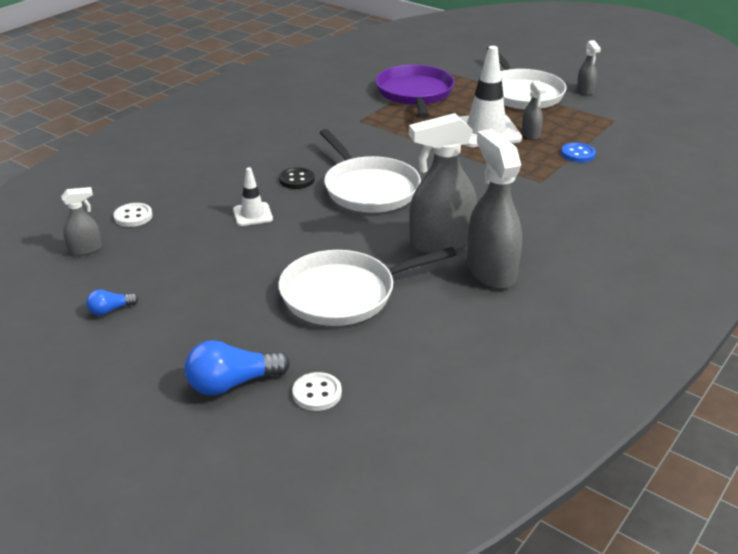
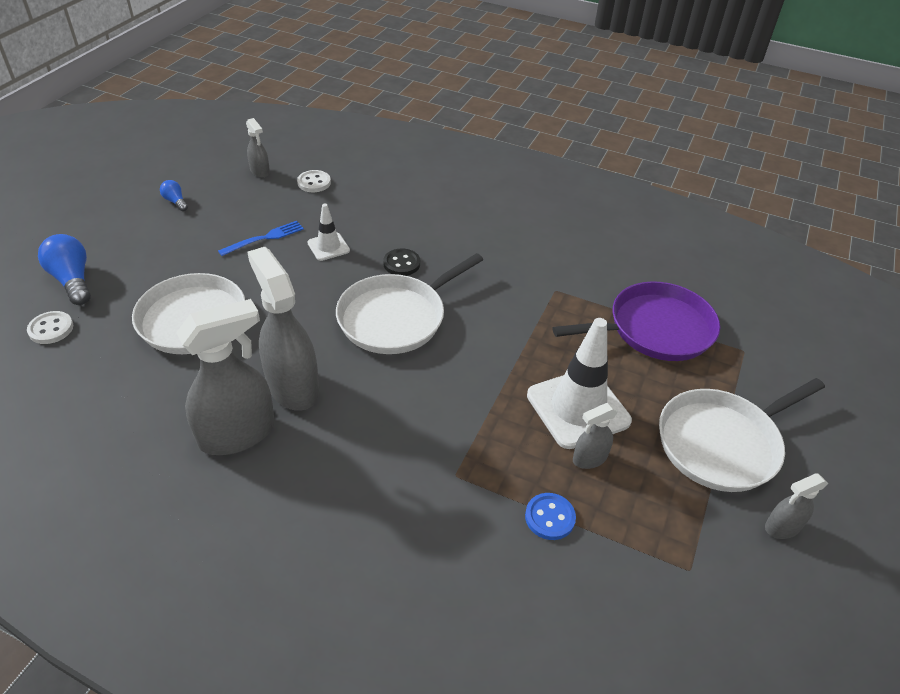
camera: 75 degrees right, 10 degrees up
(218, 250) = (265, 238): none -> blue fork

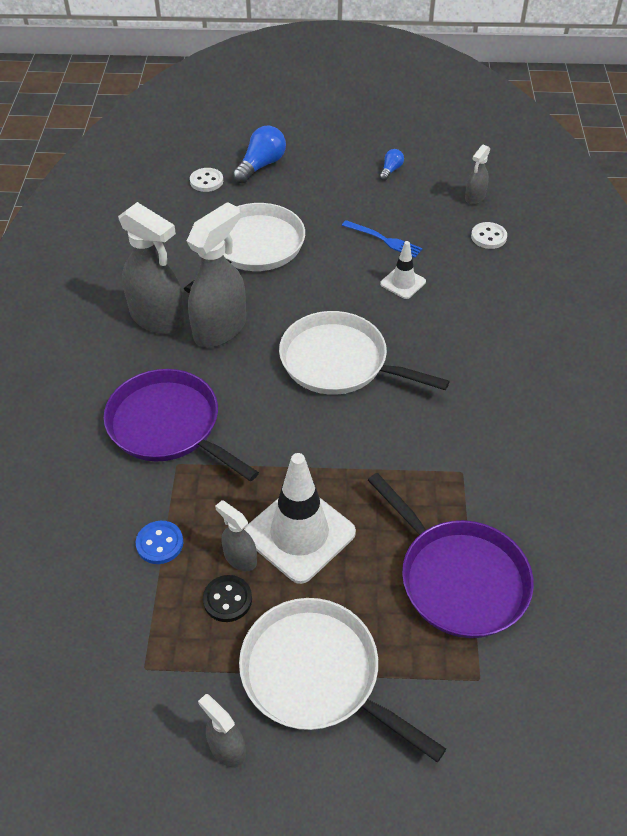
camera: 70 degrees right, 5 degrees up
(401, 264) = (416, 340): black button -> black button (227, 599)
(401, 468) = (168, 426): none -> purple pan

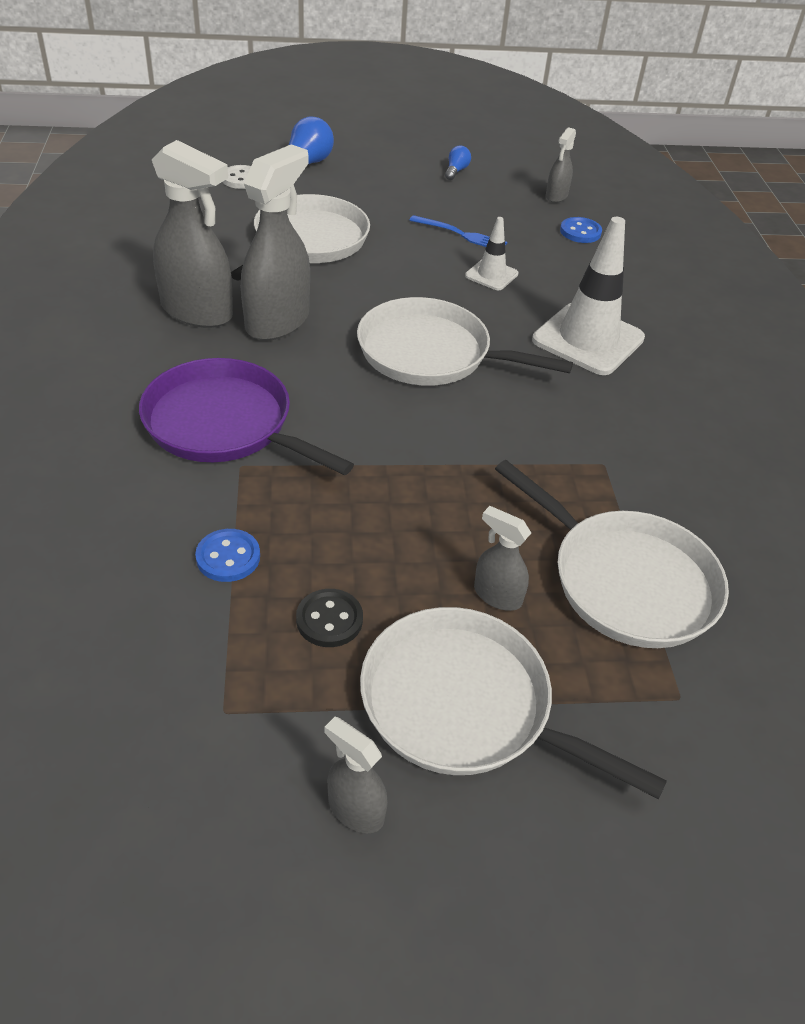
camera: 10 degrees left, 5 degrees down
(240, 558) = (339, 570): grey spray bottle -> grey spray bottle (497, 595)
(299, 533) = (413, 538): white traffic cone -> white traffic cone (588, 339)
(458, 579) = (626, 581): purple pan -> white pan
(488, 237) = (580, 232): white button -> blue button

